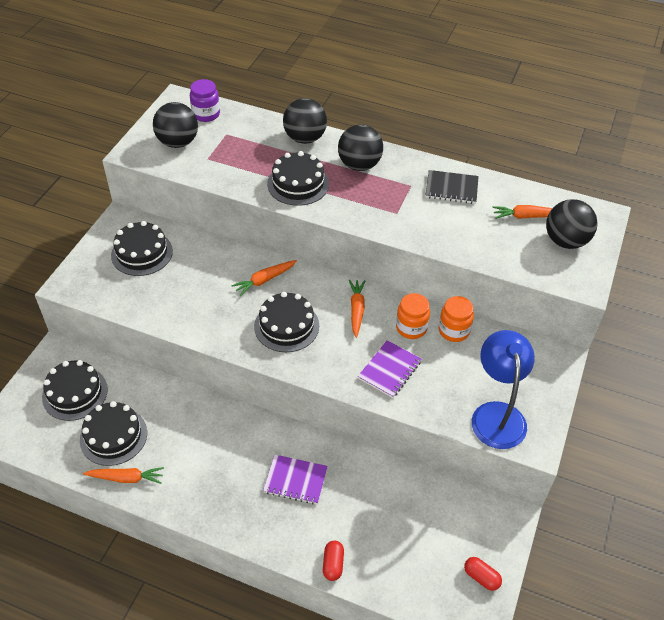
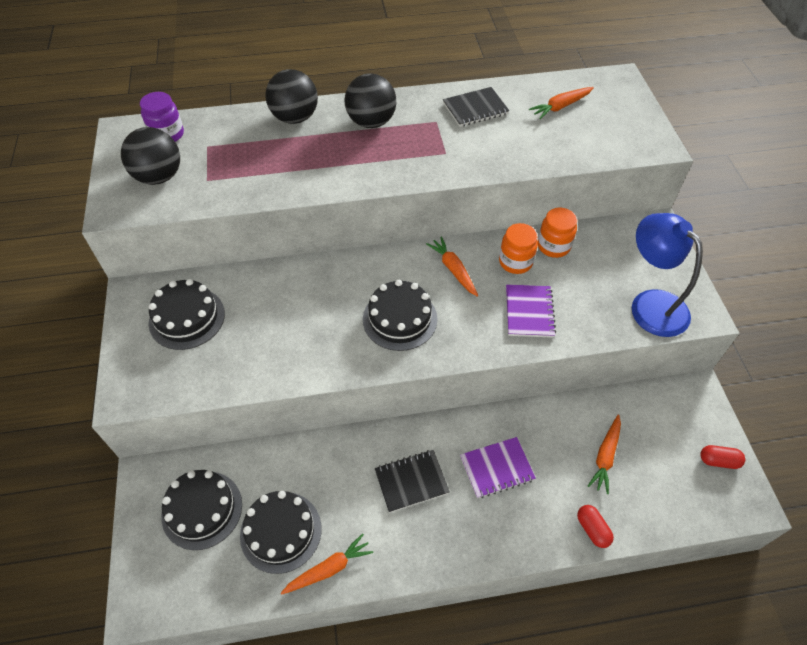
camera: 30 degrees left, 5 degrees up
(226, 454) = (411, 481): none -> black notebook
(264, 280) = (341, 283): orange carrot -> orange carrot (605, 456)
(298, 184) = (326, 166): black cake -> none
(565, 241) = (611, 114): black ball -> none

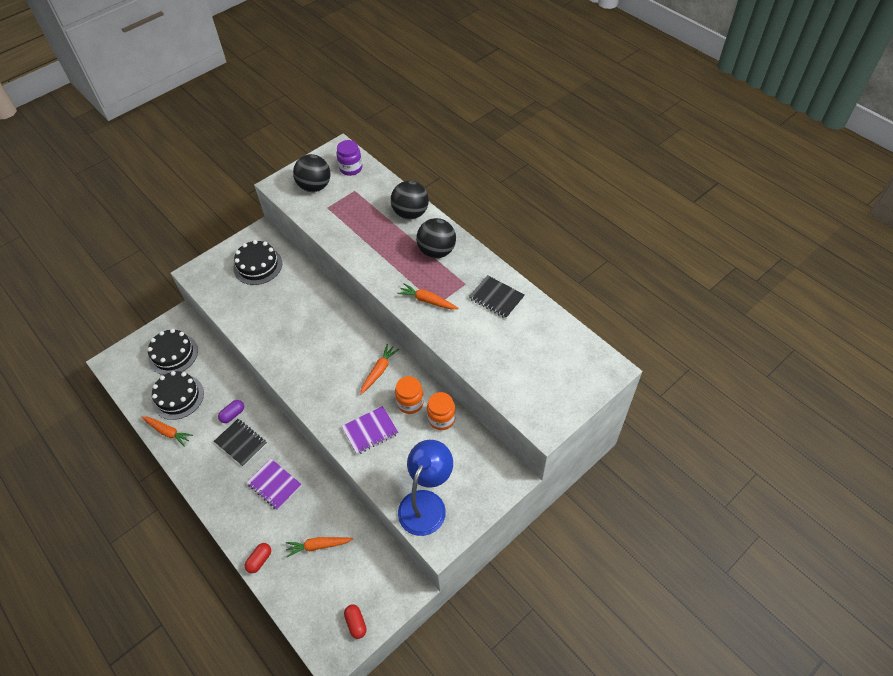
camera: 60 degrees right, 0 degrees up
(361, 473) = (233, 414): none -> purple capsule
(400, 319) = (319, 364): black cake -> none
(560, 106) = (541, 346): orange carrot -> orange carrot (427, 300)

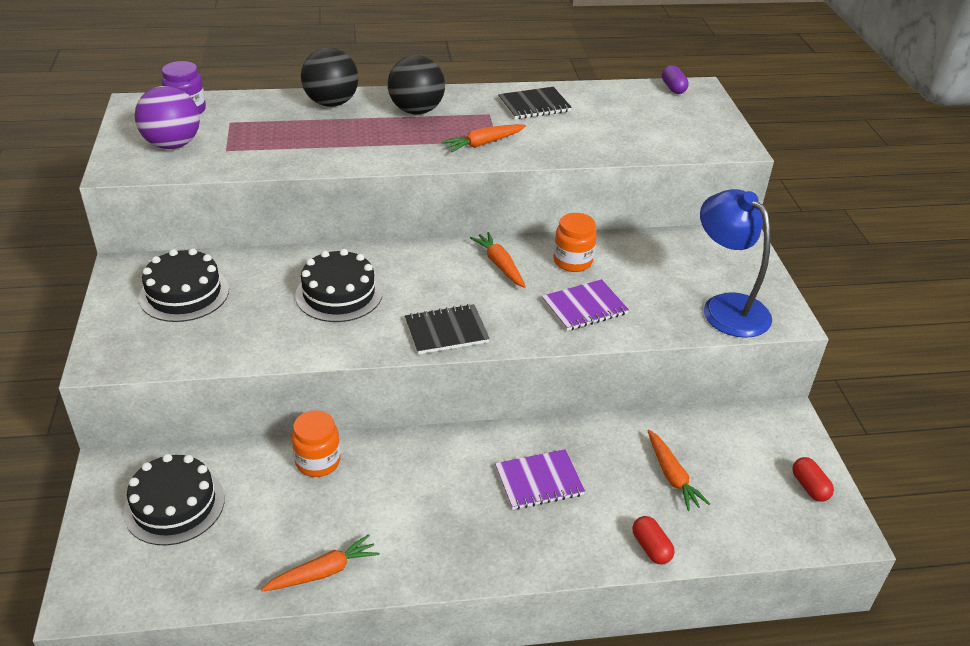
camera: 60 degrees left, 15 degrees down
(178, 397) = (268, 531): black cake -> black cake (339, 294)
(233, 414) = (373, 478): purple capsule -> purple capsule (673, 88)
(241, 443) = (433, 489): black notebook -> black notebook (446, 331)
(315, 186) = (172, 144): black ball -> purple ball
(318, 546) = (672, 476): orange carrot -> orange carrot turned 45 degrees counterclockwise
(356, 623) = (809, 487): red capsule -> red capsule turned 60 degrees clockwise
(370, 431) = (584, 307): purple notebook -> purple notebook turned 60 degrees clockwise
(441, 419) = (618, 249): orange jar -> orange jar (318, 462)

